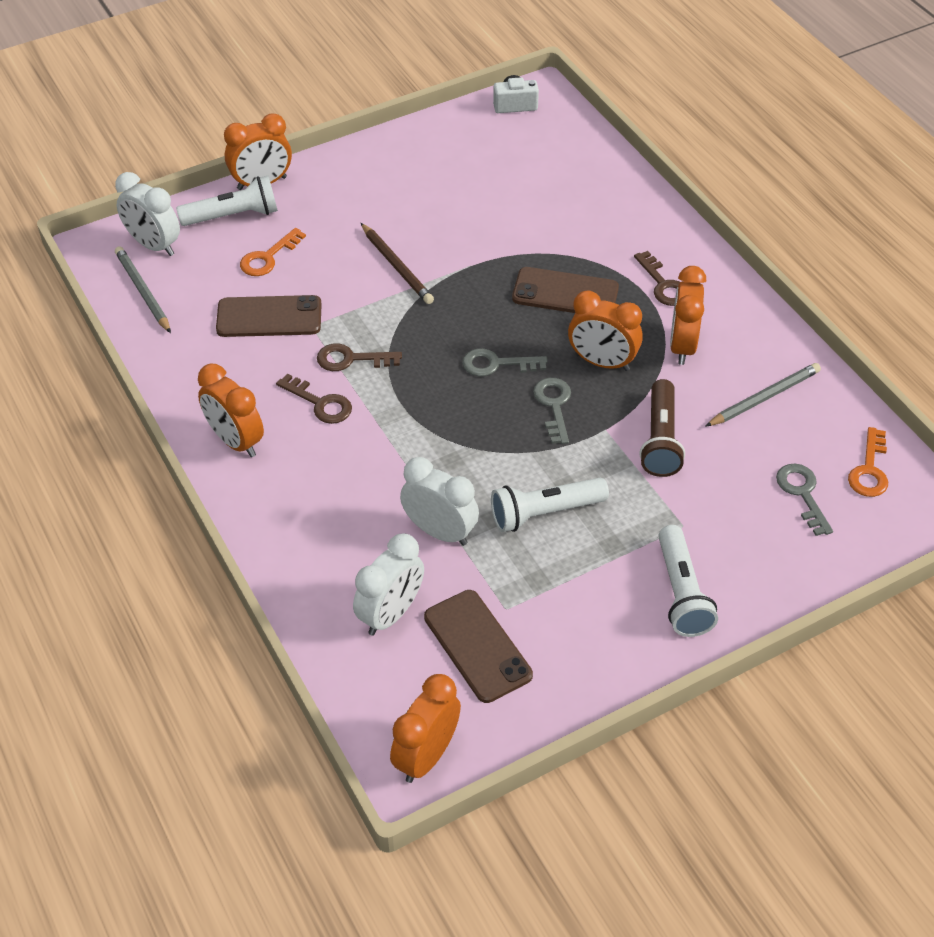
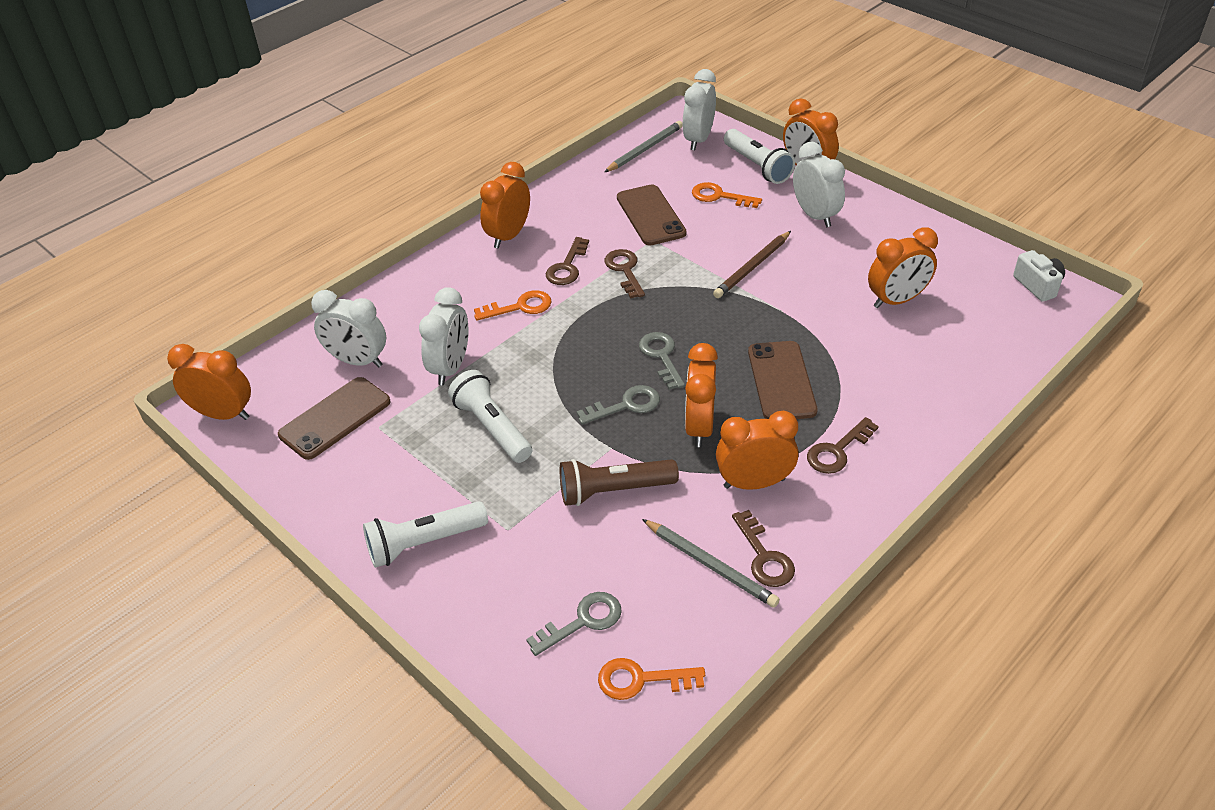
camera: 75 degrees right, 5 degrees down
(341, 201) = (815, 215): none -> white clock
(368, 455) = (520, 307): none -> orange key
(493, 190) = (896, 300): none -> orange clock
(764, 362) = (764, 557): none -> brown key

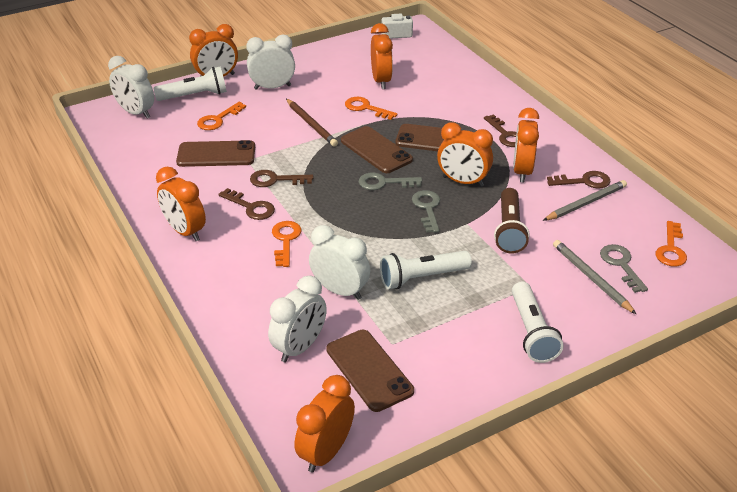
camera: 75 degrees left, 5 degrees down
(645, 149) = (125, 139): grey pencil -> grey pencil (591, 278)
(727, 334) = (376, 150): none -> brown phone
(819, 302) = (366, 108): none -> orange key

